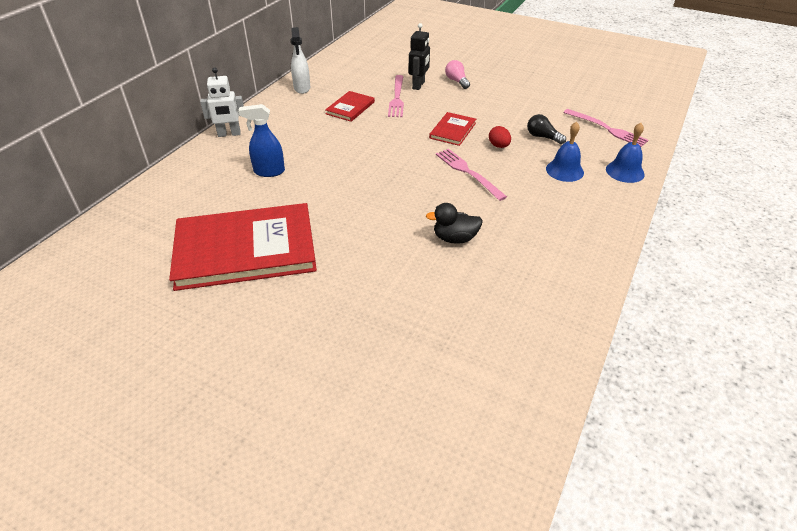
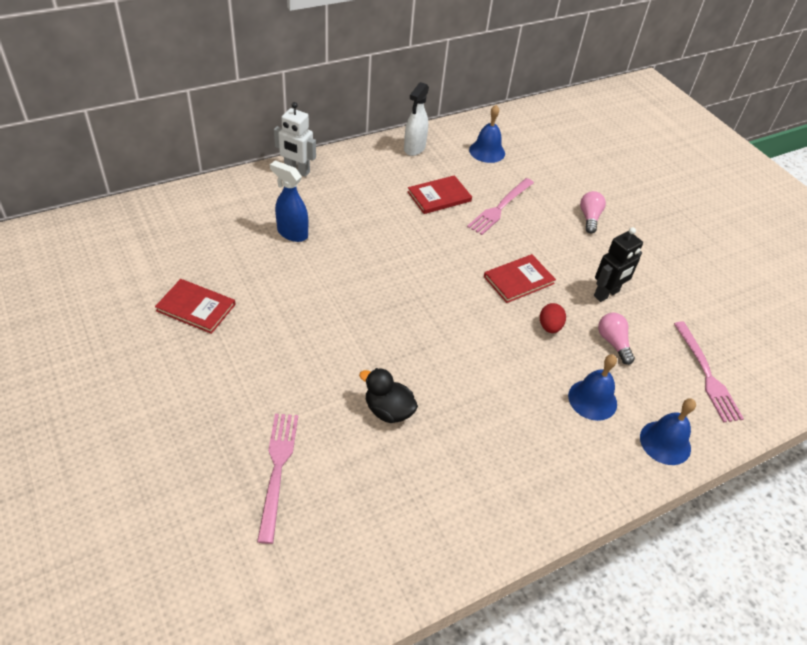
camera: 30 degrees right, 5 degrees up
(245, 249) = (196, 307): red book -> red book, size x0.45
(353, 71) = (487, 151): none -> blue bell
(418, 85) = (540, 203): black robot -> black robot (606, 294)
(468, 172) = (481, 341): pink fork -> pink fork (277, 469)
(542, 137) = (613, 343): black light bulb -> pink light bulb

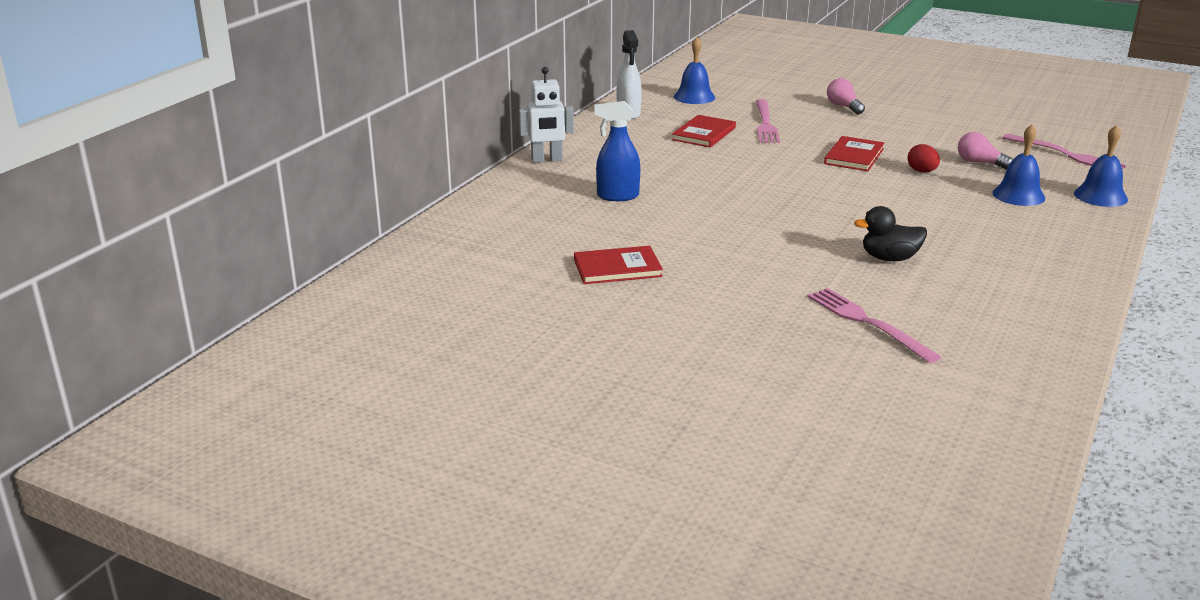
camera: 30 degrees left, 20 degrees down
(606, 294) = (929, 141): black robot -> none

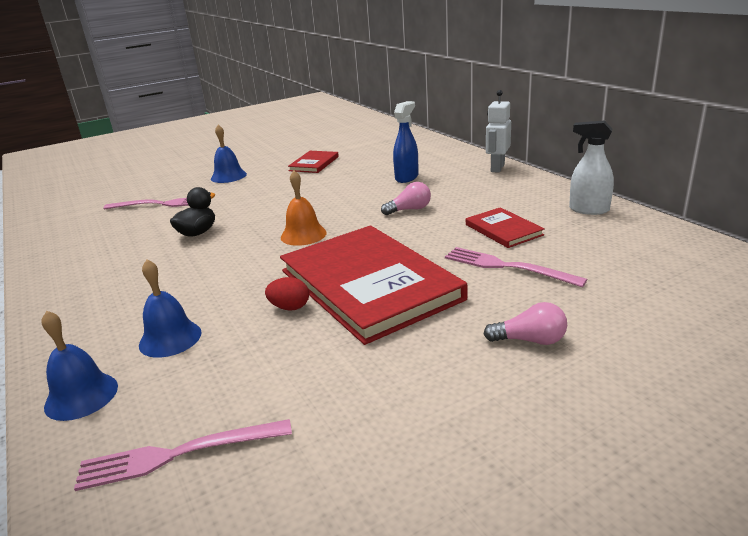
camera: 125 degrees right, 0 degrees up
(694, 97) = (631, 251): blue bell -> blue bell (228, 176)
(817, 204) = (303, 235): none -> orange bell
(854, 156) = (369, 285): red book -> red book, size x2.21
(980, 163) = (258, 357): pink light bulb -> pink light bulb (409, 210)

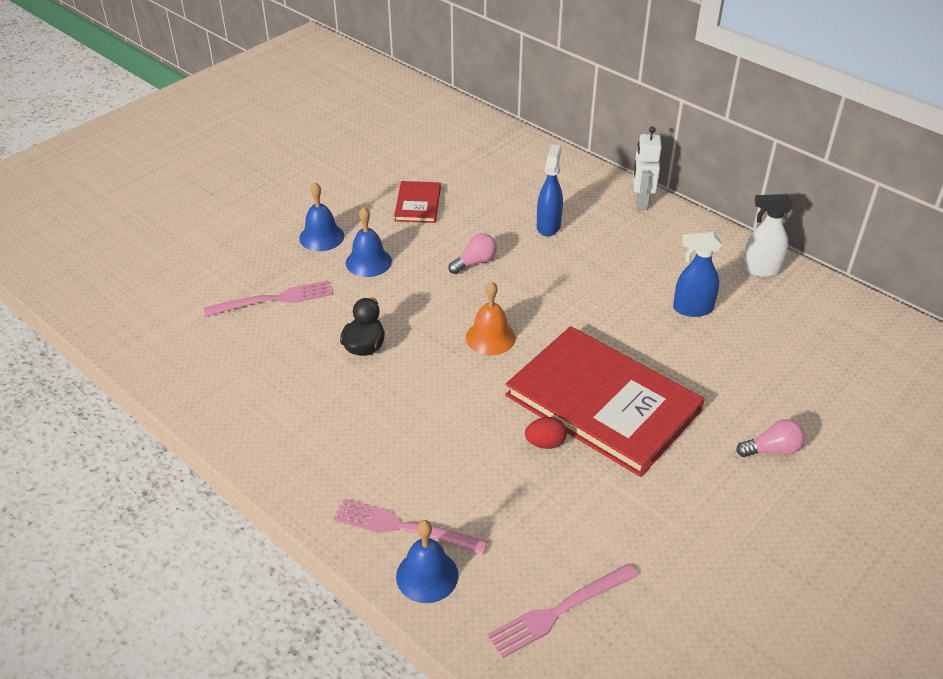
camera: 20 degrees left, 15 degrees up
(170, 338) = (456, 499): blue bell -> blue bell (368, 262)
(409, 210) = (582, 284): pink light bulb -> pink light bulb (474, 262)
(503, 230) = (692, 309): red book -> blue spray bottle
(507, 267) = (717, 362): pink fork -> pink fork (404, 527)

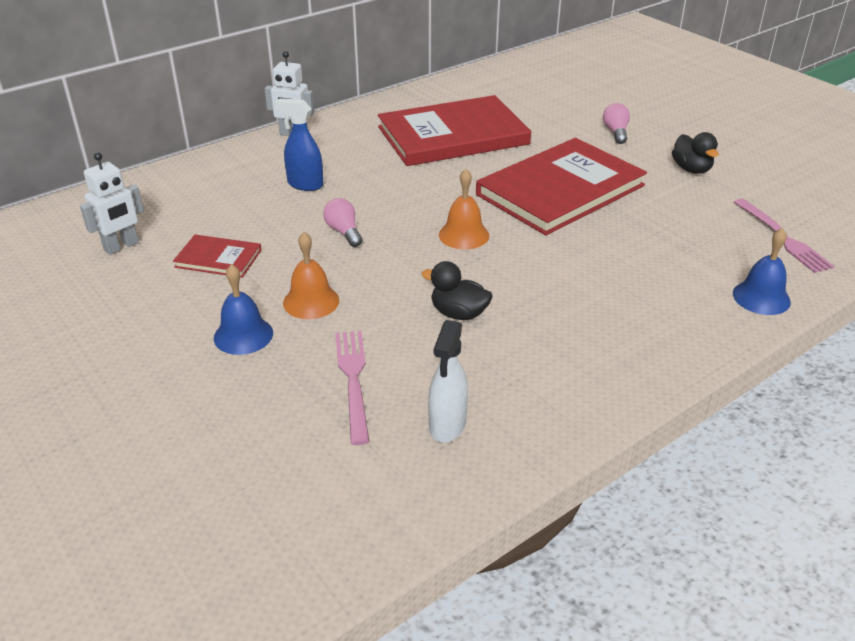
camera: 80 degrees left, 5 degrees down
(368, 262) = (311, 301): blue bell -> orange bell
(404, 527) = (709, 306): pink fork -> none
(423, 156) = (121, 246): none -> white robot
(545, 443) = (606, 222): red egg -> none
(692, 309) = (453, 136): blue spray bottle -> red book
(703, 526) = (691, 169): none -> black duck
(760, 270) = (413, 102): white spray bottle -> white spray bottle (447, 425)

